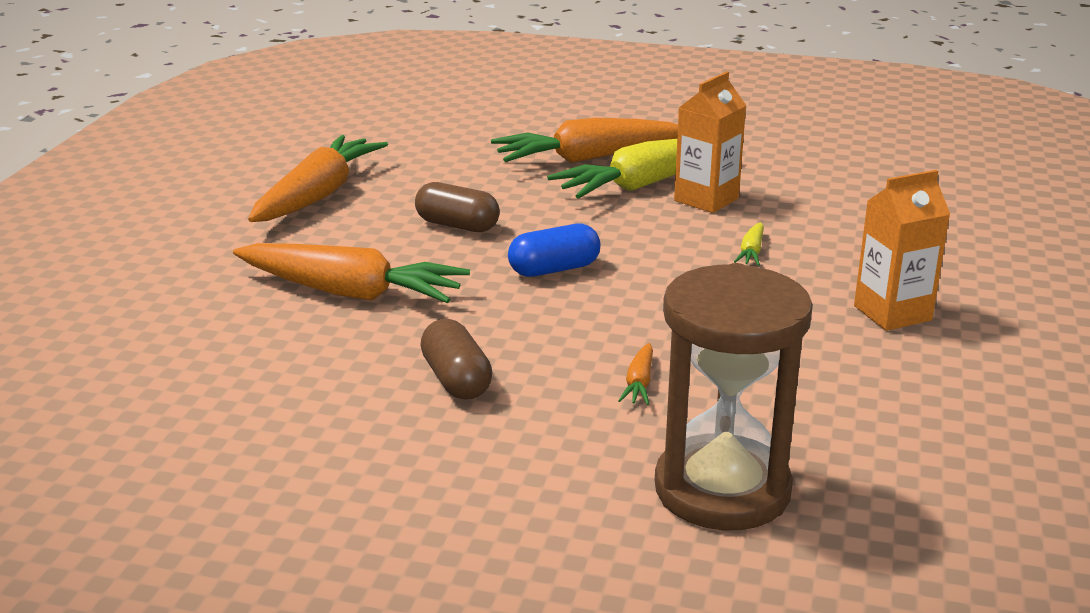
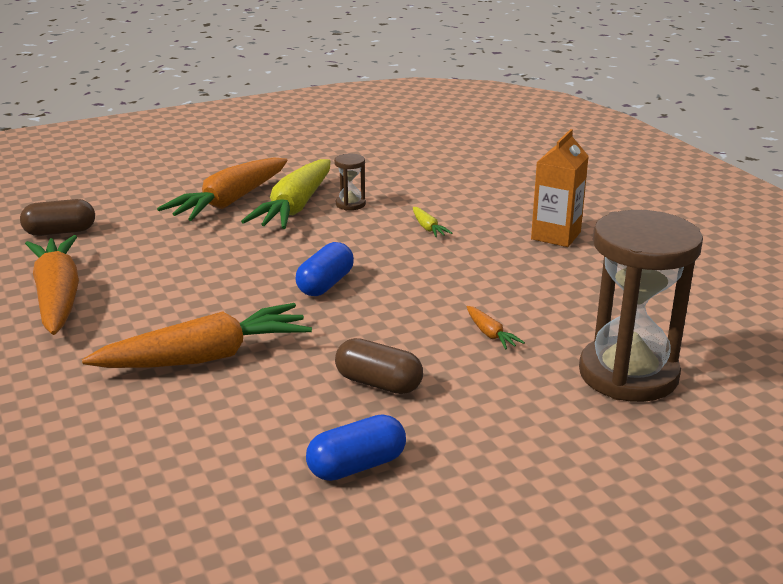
camera: 40 degrees left, 0 degrees up
(325, 440) = (357, 466): none -> blue capsule
(457, 225) = (209, 280): brown capsule -> brown capsule (60, 232)
(706, 199) = (350, 204): orange carton -> brown hourglass

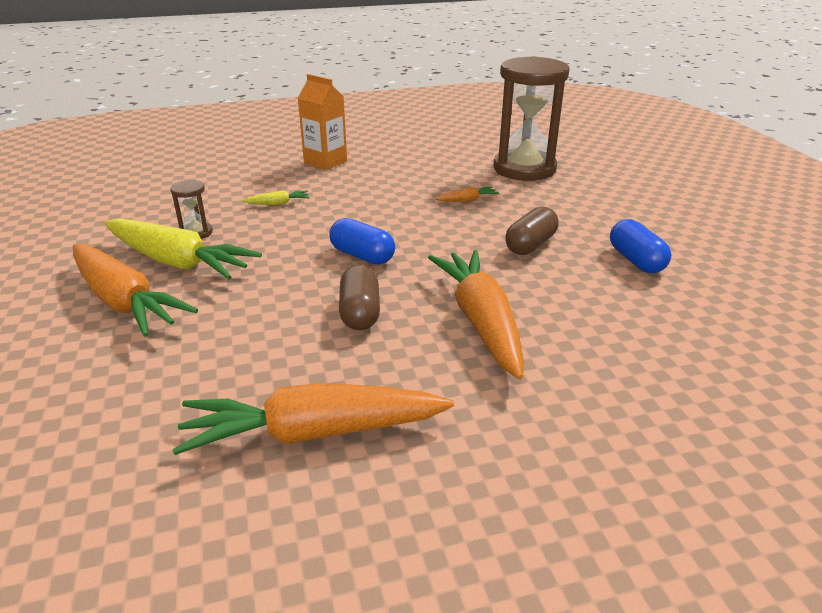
camera: 80 degrees left, 5 degrees up
(60, 232) = (99, 447): brown capsule -> brown capsule (360, 312)

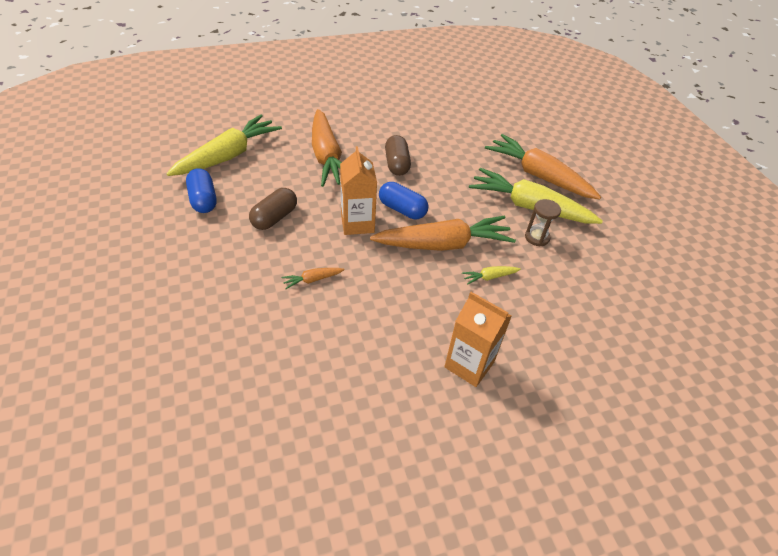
camera: 175 degrees right, 15 degrees up
(312, 433) = (408, 110): orange carrot -> orange carrot (444, 244)
(423, 241) = (357, 223): none -> orange carton
(524, 169) = (233, 344): brown hourglass -> none
(648, 318) = (228, 155): none -> yellow carrot

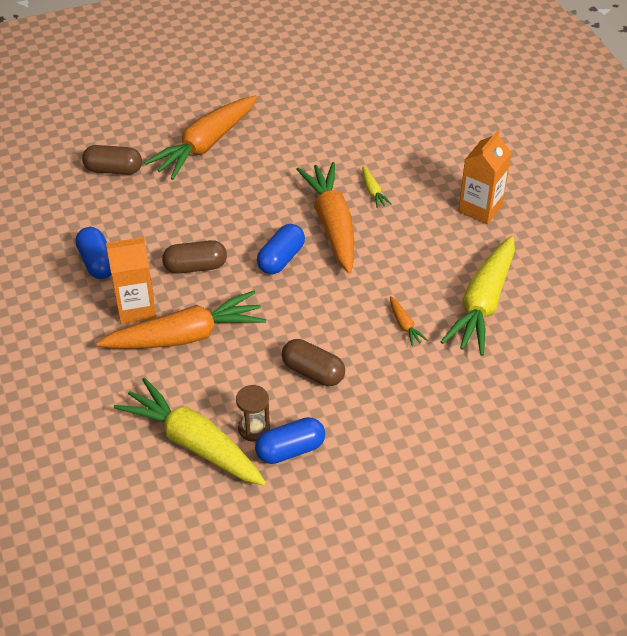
camera: 90 degrees left, 0 degrees up
(357, 223) = (311, 296): orange carton -> orange carton (136, 308)
(404, 121) = (97, 262): none -> blue capsule
(502, 130) = (113, 170): none -> brown capsule
(529, 206) = (261, 157): yellow carrot -> yellow carrot (482, 304)
(537, 237) = (309, 154): brown hourglass -> brown hourglass (254, 428)

